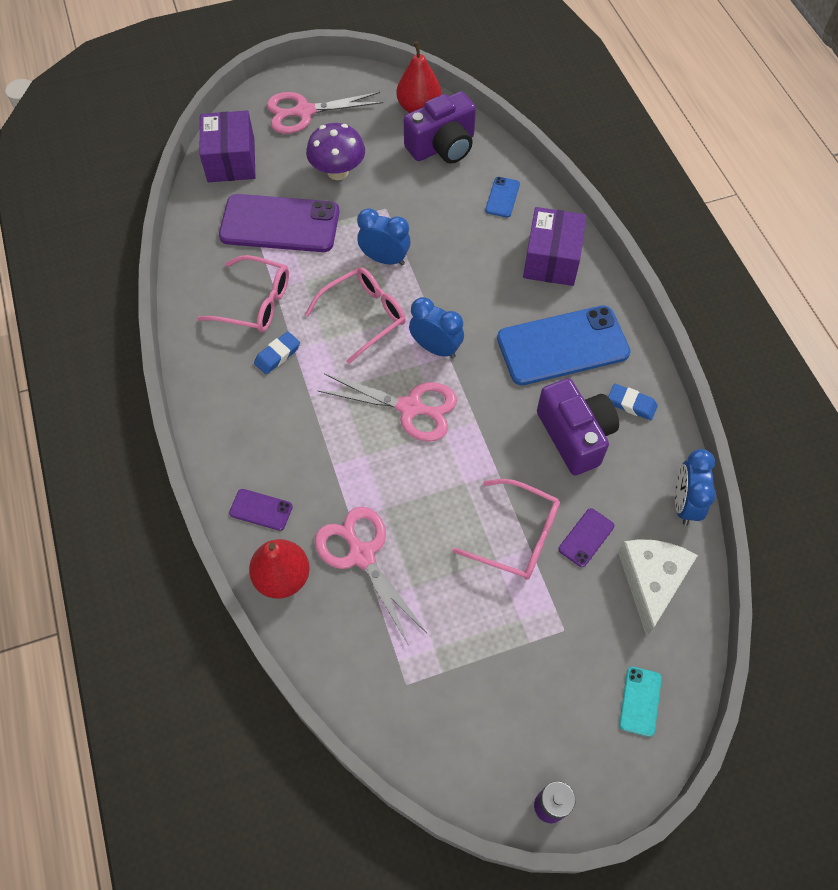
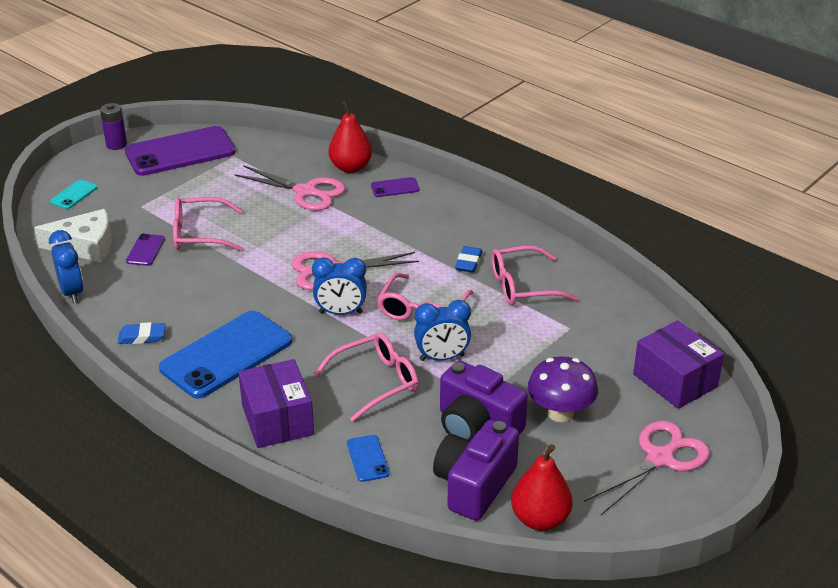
camera: 150 degrees right, 25 degrees down
(280, 224) = (566, 347): purple phone -> purple phone (180, 152)
(453, 260) = (376, 382): none -> pink glasses
(575, 435) = (183, 300): purple camera -> purple camera (477, 426)
(640, 701) = (74, 195): turquoise phone -> turquoise phone turned 45 degrees clockwise
(651, 581) = (85, 245): white cheese -> white cheese turned 75 degrees counterclockwise

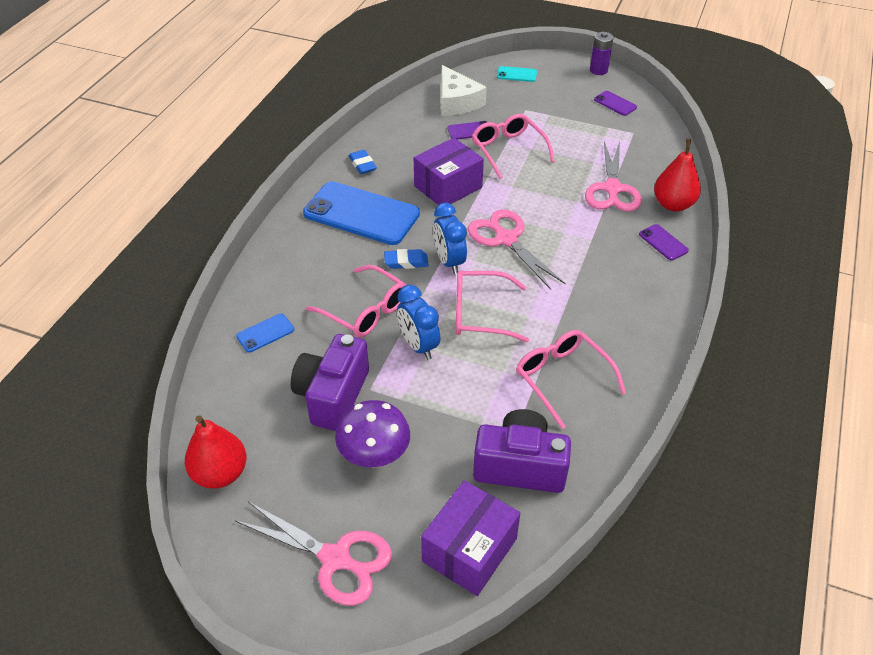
camera: 70 degrees right, 10 degrees up
(72, 292) = (397, 115): blue clock -> none
(180, 152) = (615, 103): purple phone -> purple phone, size x0.43
(277, 420) = (294, 266): purple box -> purple box (448, 187)
(468, 262) = (576, 327): blue eraser -> blue eraser (406, 262)
(474, 485) = (252, 413): purple camera -> purple camera (520, 466)

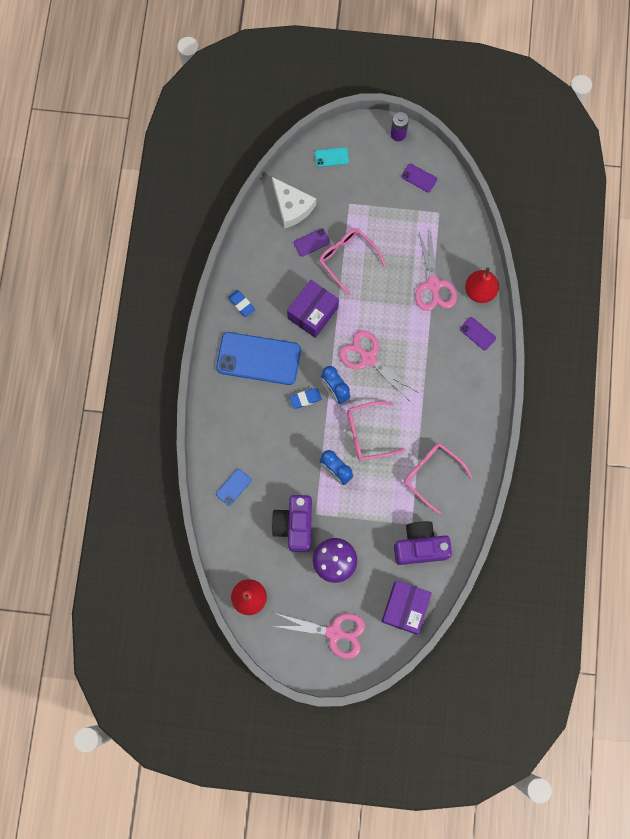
camera: 15 degrees left, 30 degrees up
(365, 311) = (292, 451): pink glasses -> none

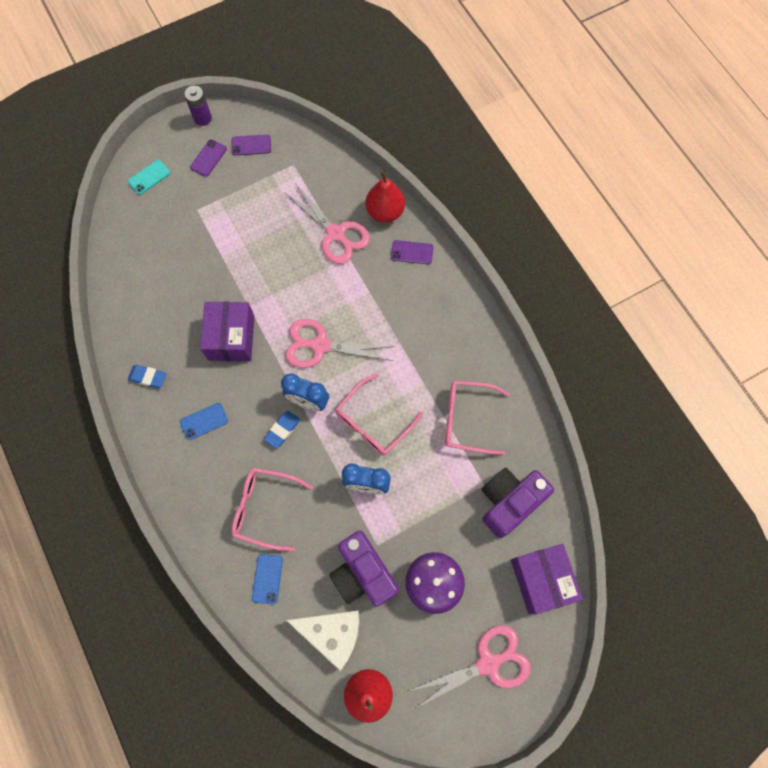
camera: 35 degrees left, 5 degrees down
(258, 358) = (204, 421): blue phone -> blue phone, size x0.43
(292, 207) = (139, 248): white cheese -> white cheese (332, 633)
(311, 242) = (183, 269): purple phone -> purple phone (208, 158)
(347, 259) = (231, 263): pink glasses -> pink glasses (264, 508)

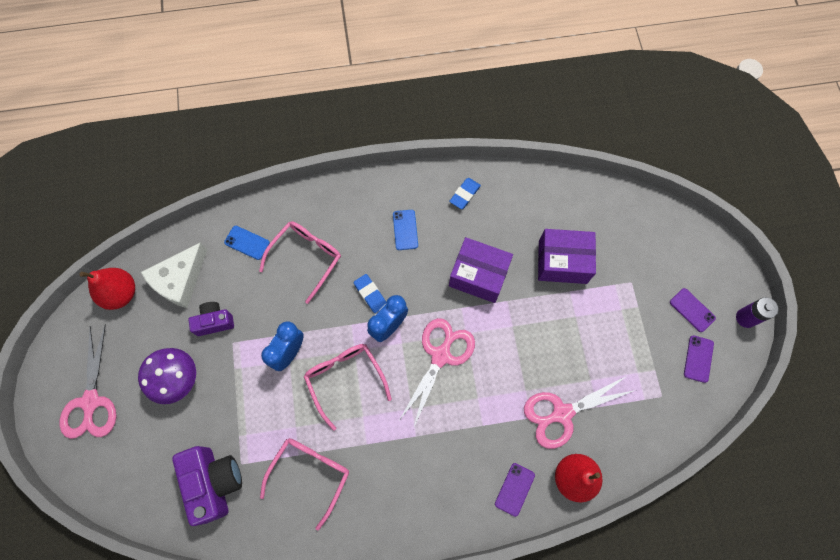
camera: 110 degrees right, 0 degrees up
(149, 177) = (682, 246): turquoise phone -> none
(363, 573) = (214, 322): purple camera -> purple camera, size x0.59
(541, 579) = (132, 482): purple box -> purple box (562, 262)

